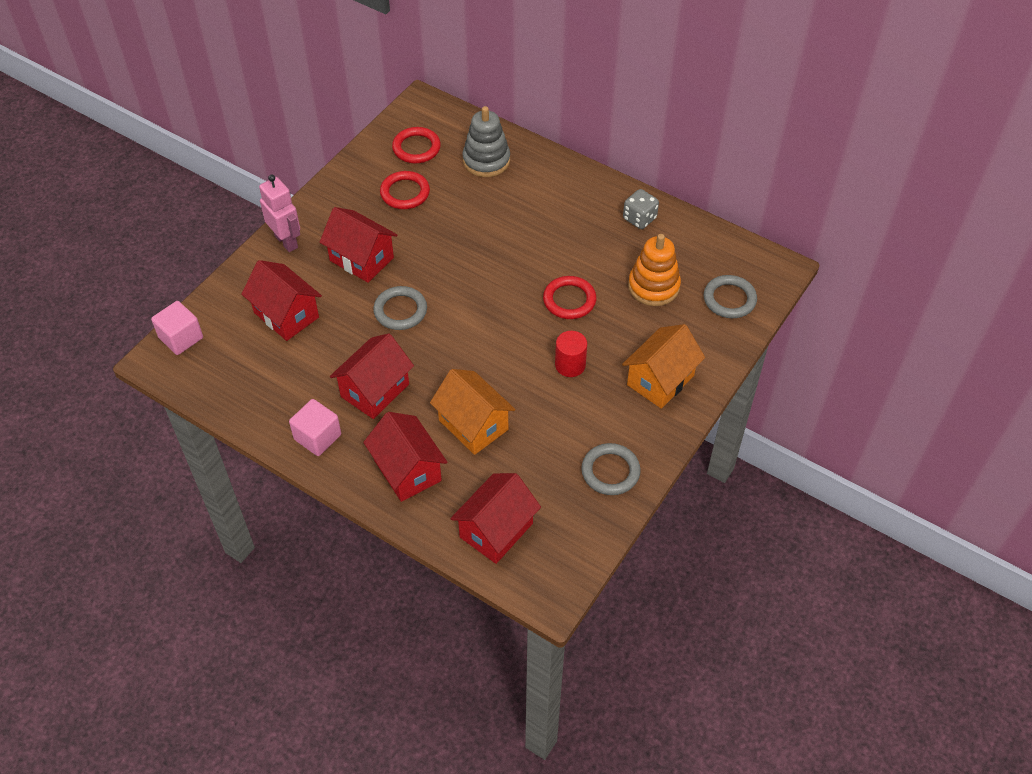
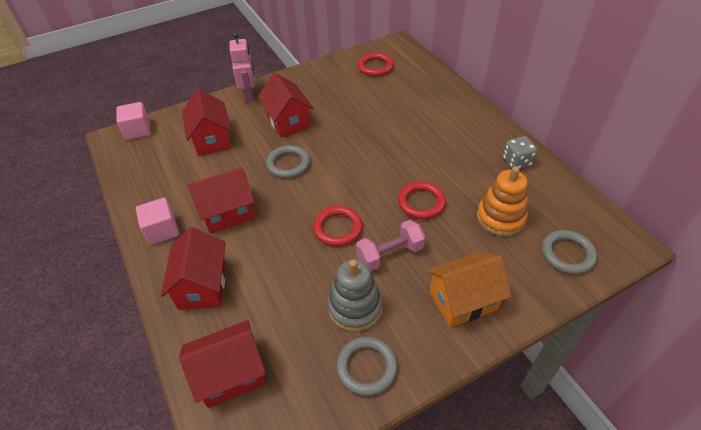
camera: 30 degrees right, 5 degrees down
(405, 193) = (348, 90): red ring -> red ring (338, 228)
(473, 425) = (279, 271): orange house -> none
(486, 160) = (419, 88): grey stacking toy -> grey stacking toy (355, 307)
(570, 365) = (390, 254): red cylinder -> pink dumbbell

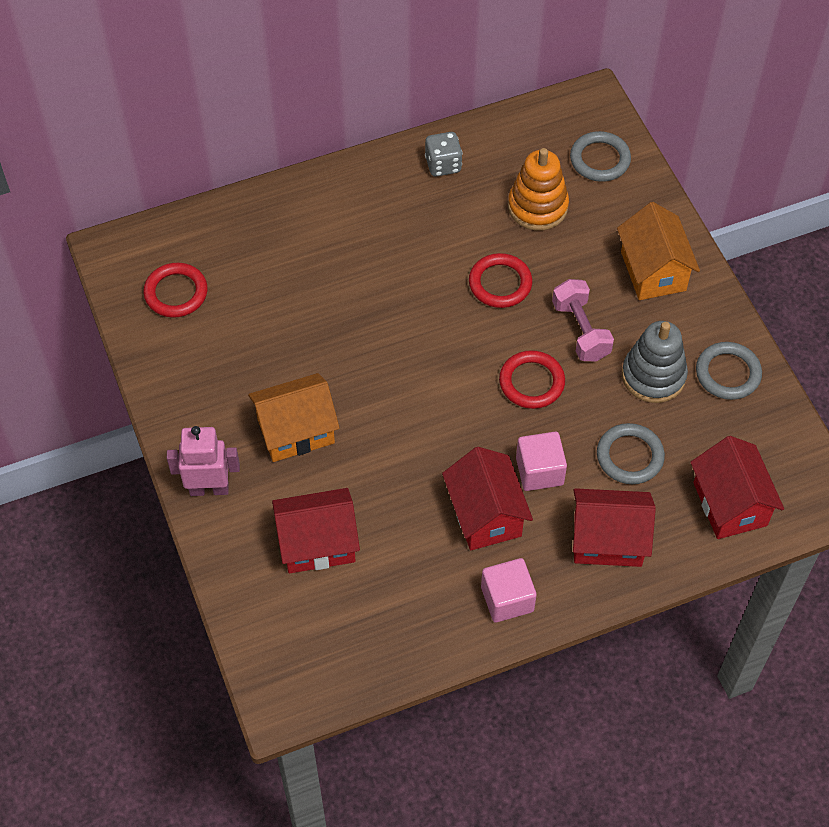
camera: 85 degrees left, 10 degrees up
(138, 130) = (267, 664): pink cube -> pink cube (539, 471)
(288, 121) = (296, 431): red house -> orange house
(288, 164) = (397, 435): grey ring -> grey ring (629, 456)

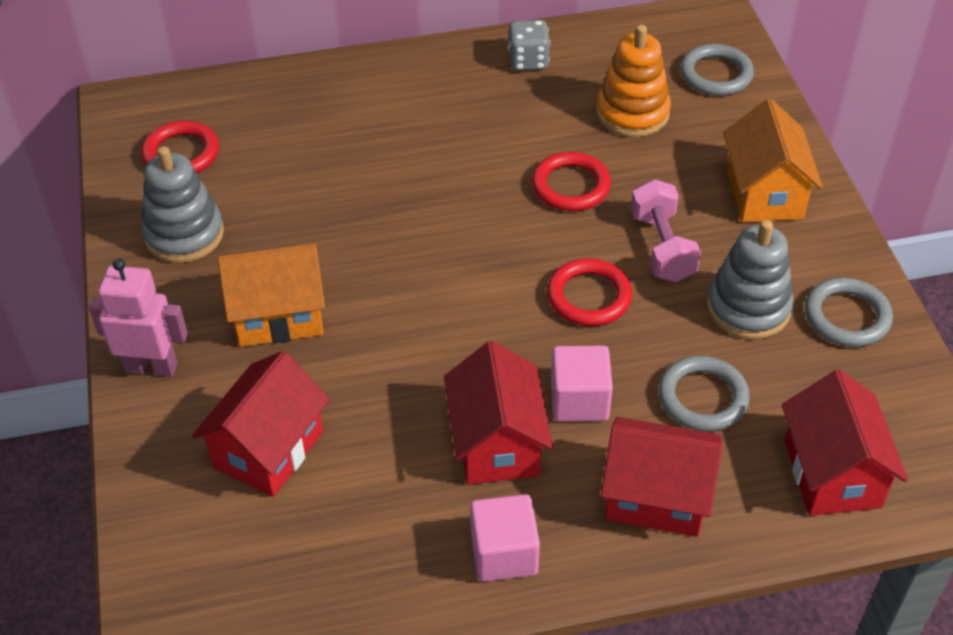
camera: 10 degrees right, 10 degrees down
(200, 368) = (184, 234): none -> grey stacking toy
(317, 544) = (269, 450): red house -> red house turned 60 degrees counterclockwise

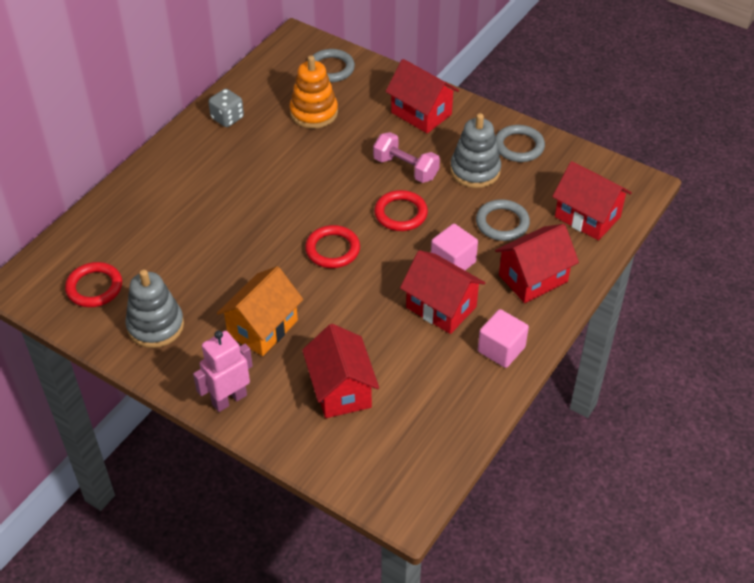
camera: 45 degrees left, 0 degrees up
(571, 186) = (328, 167): red ring -> red ring (332, 249)
(764, 194) = (421, 113): orange house -> red house

